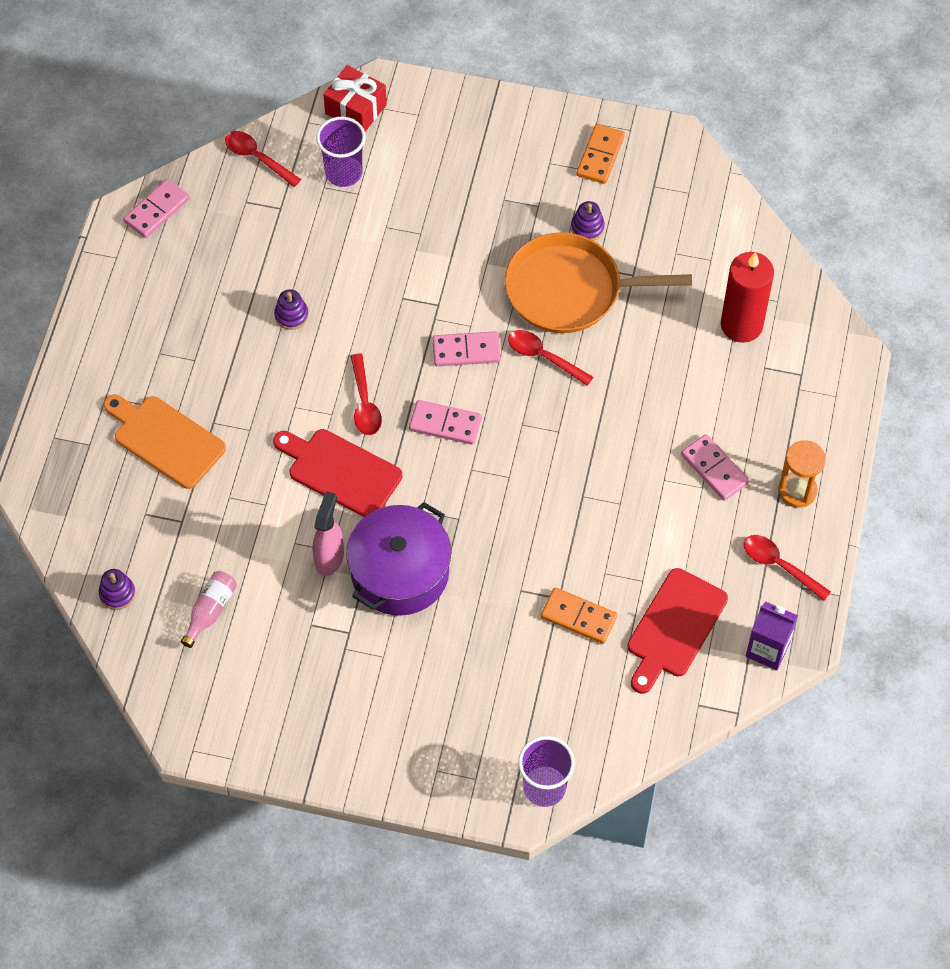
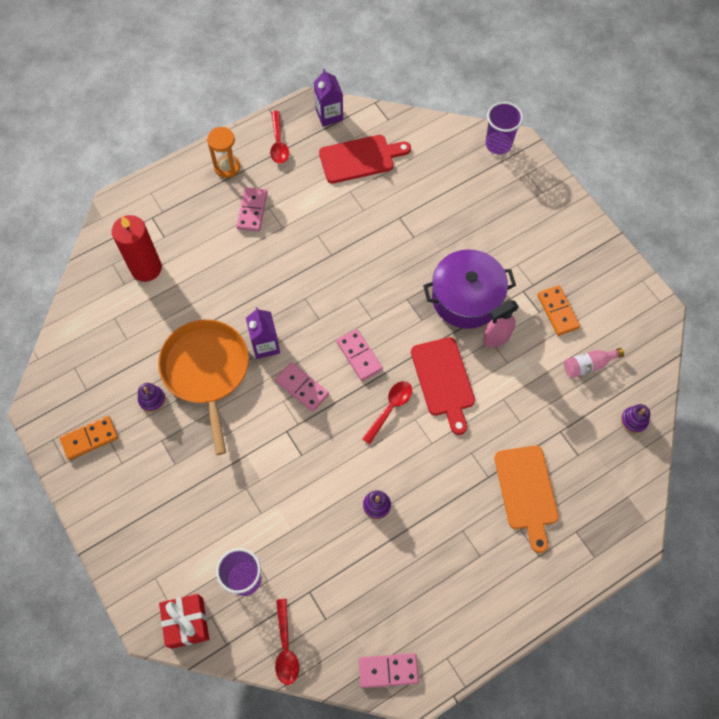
camera: 135 degrees left, 5 degrees up
(543, 357) = (265, 345): red spoon -> purple carton
(570, 290) = (206, 371): orange pan -> orange pan turned 150 degrees counterclockwise
(578, 617) = (399, 201): orange domino -> orange domino (557, 311)

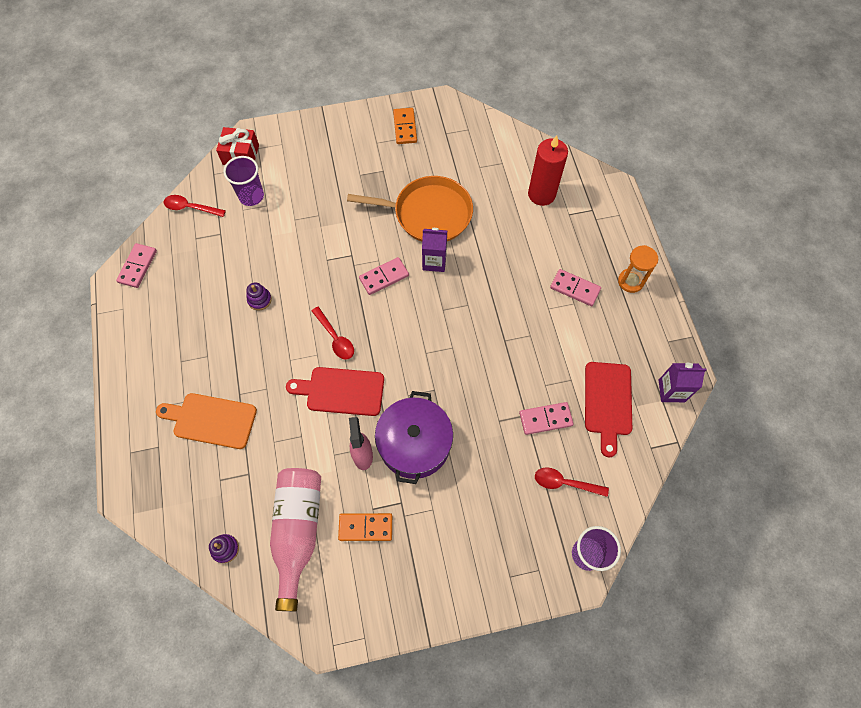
camera: 110 degrees right, 0 degrees up
(152, 399) = (419, 172): purple stacking toy -> none
(278, 143) = (647, 333): red spoon -> red spoon (565, 483)
(359, 356) = (394, 330): pink domino -> pink domino (545, 419)
(588, 365) = (298, 531): pink bottle -> pink bottle, size x2.12

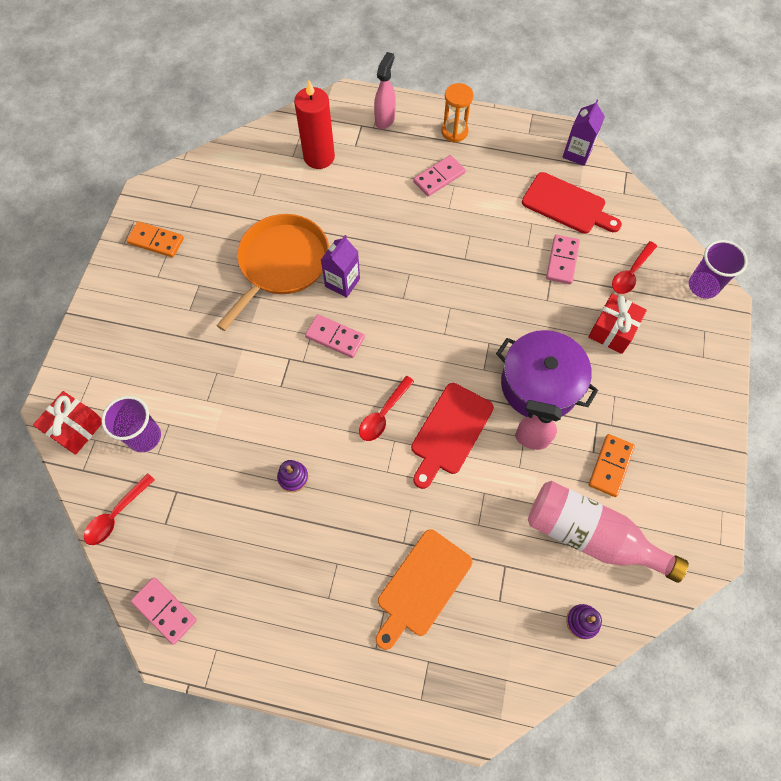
camera: 65 degrees left, 0 degrees up
(335, 338) = (383, 414): red spoon -> red spoon turned 135 degrees clockwise
(384, 277) = (335, 337): pink domino -> pink domino turned 60 degrees counterclockwise
(497, 486) = (612, 330): none -> red gift
(609, 224) = (385, 119): none -> pink spray bottle

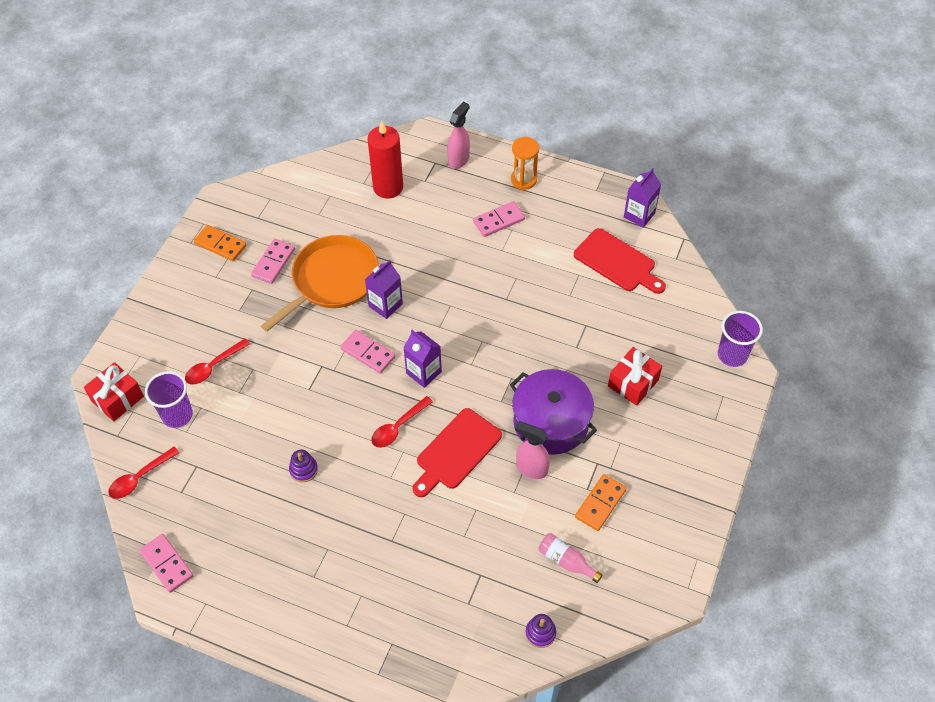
camera: 10 degrees right, 10 degrees down
(397, 350) = (423, 372): none -> purple carton
(421, 586) = (400, 580): orange cutting board -> none
(562, 261) = (599, 313): pink domino -> pink domino (273, 263)
(590, 535) = (566, 561): pink bottle -> pink bottle, size x0.47
(631, 273) = (664, 333): red spoon -> red spoon (213, 366)

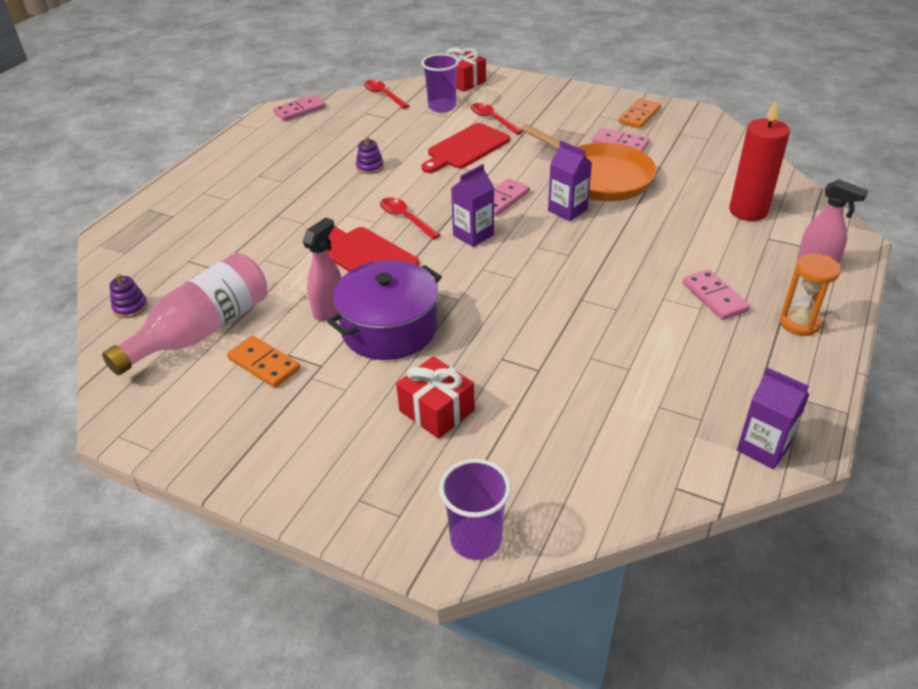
camera: 95 degrees right, 15 degrees down
(566, 561) = (202, 331): pink bottle -> pink bottle, size x2.12
(617, 262) = (657, 412): red cutting board -> red cutting board (466, 148)

